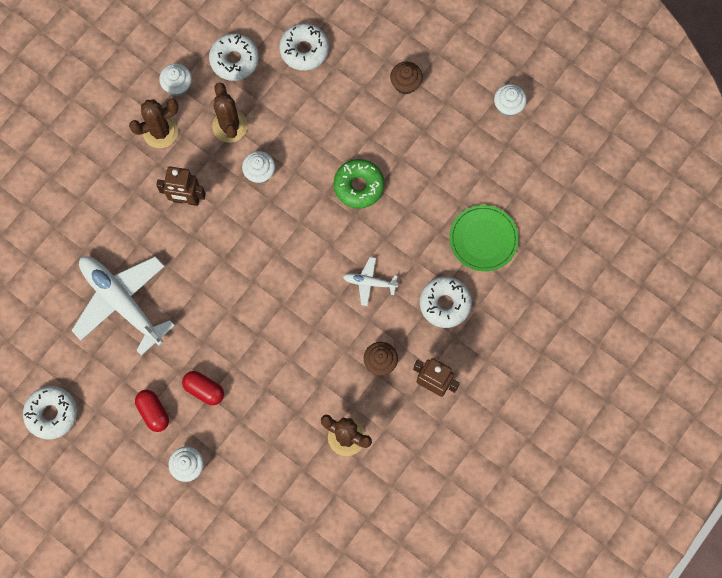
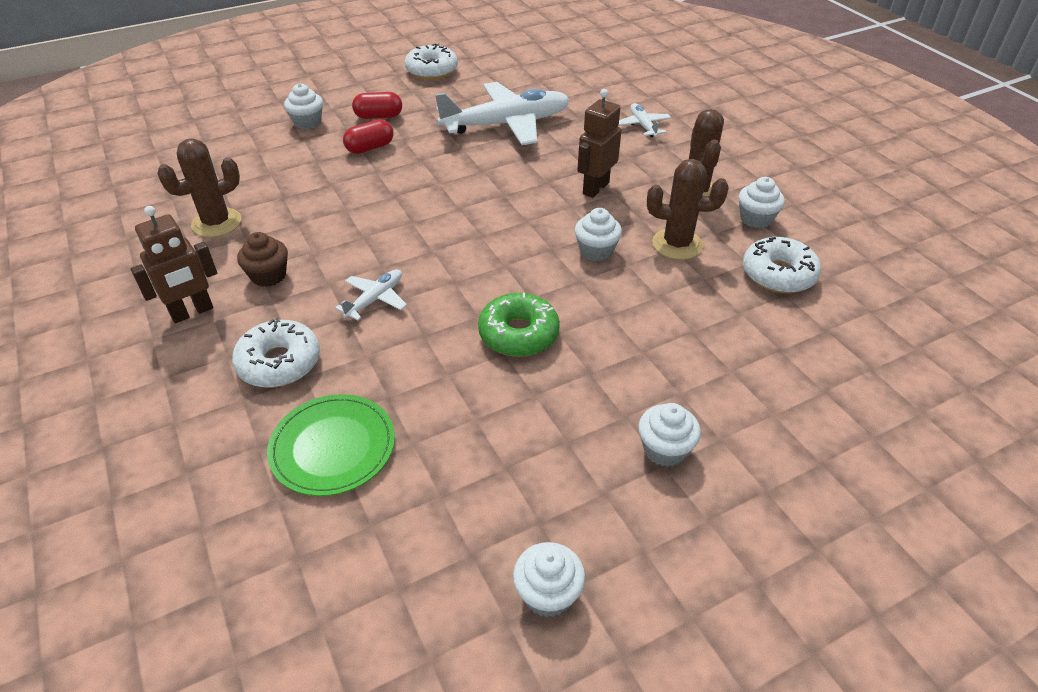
camera: 115 degrees right, 30 degrees down
(79, 197) = (643, 126): none -> white plane
(304, 50) = (773, 347): white donut -> none
(405, 84) = (664, 449): brown cupcake -> white cupcake

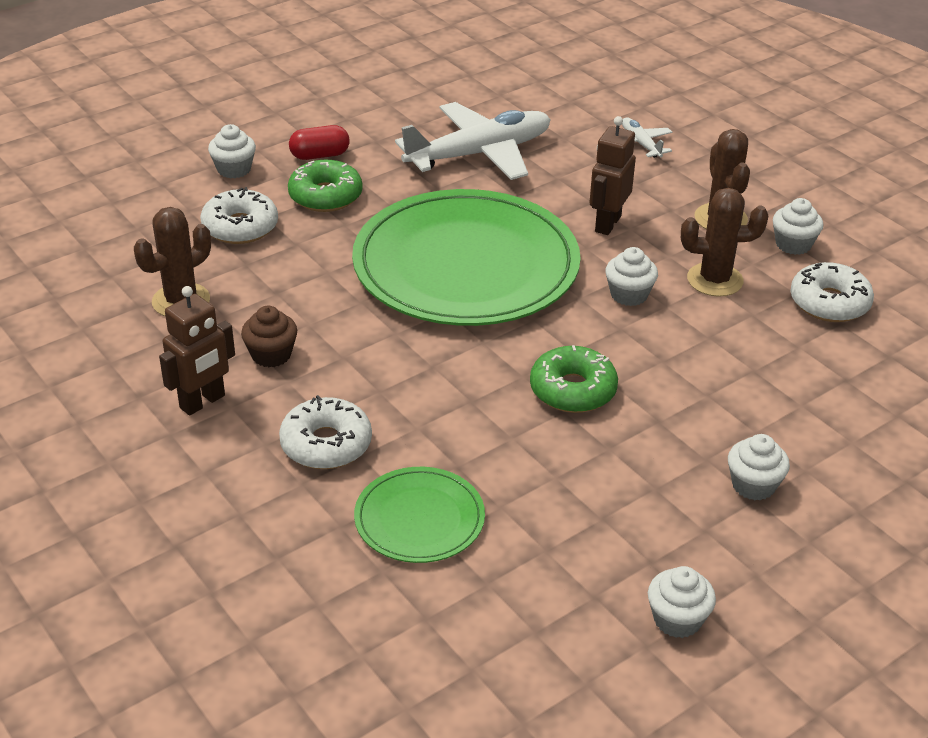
camera: 10 degrees left, 5 degrees down
(370, 148) = (325, 196): red capsule -> green donut
(375, 299) = (403, 369): white plane -> none
(432, 70) = (362, 90): white donut -> white donut (240, 227)
(463, 213) = (466, 265): none -> green plate

